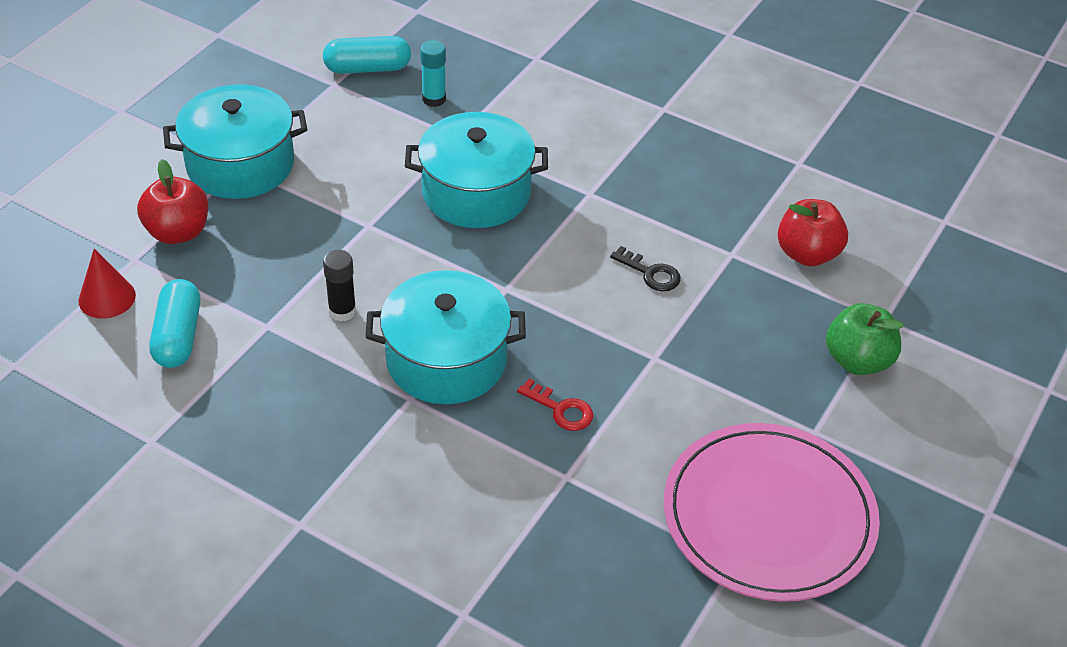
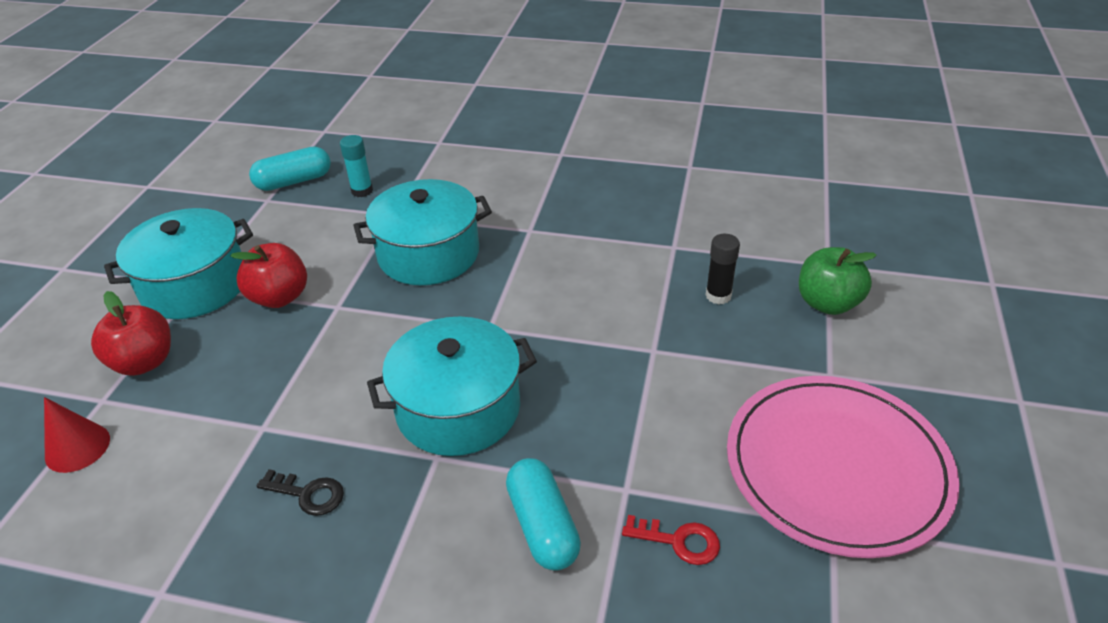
camera: 15 degrees left, 5 degrees down
(178, 336) = (167, 465): turquoise capsule -> turquoise capsule (543, 526)
(342, 311) = (337, 391): black glue stick -> black glue stick (718, 296)
(561, 409) = (590, 423): red key -> red key (679, 541)
(650, 273) = (613, 280): black key -> black key (308, 494)
(807, 254) = (735, 230): red apple -> red apple (279, 297)

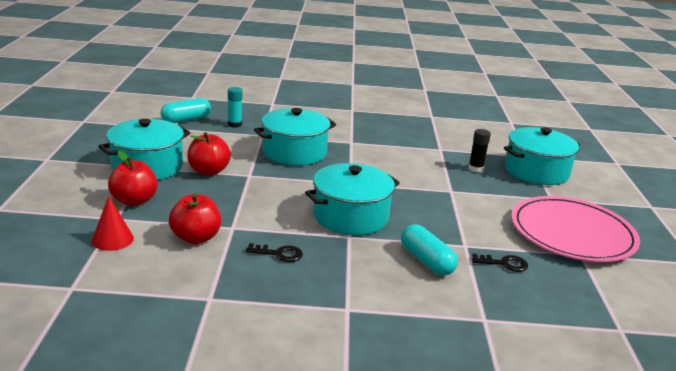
camera: 15 degrees left, 15 degrees down
(198, 449) = (196, 238): none -> red apple
(679, 541) = (504, 264): red key -> black key
(827, 303) = (536, 171): green apple -> turquoise pot

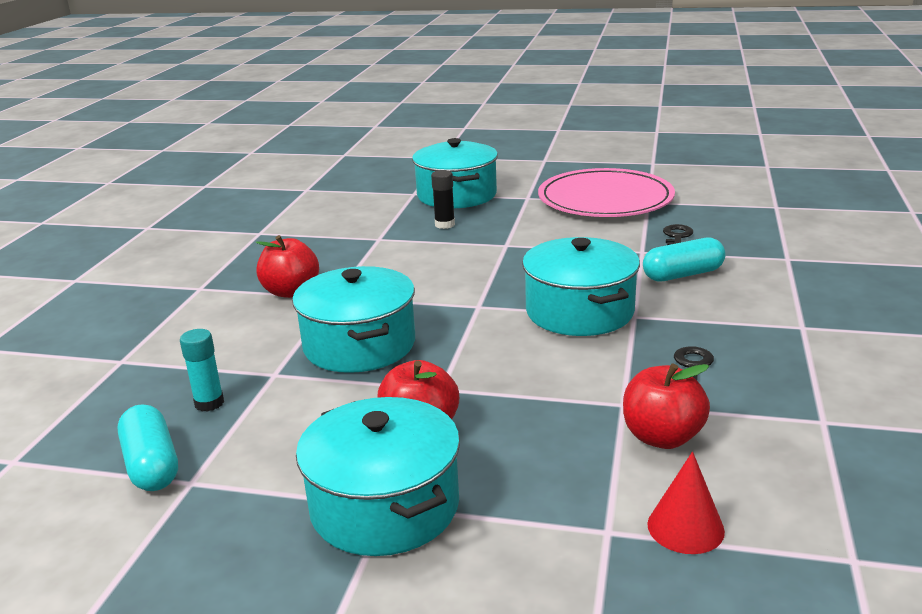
camera: 75 degrees left, 0 degrees up
(134, 201) = (537, 512): red apple -> red apple (291, 291)

